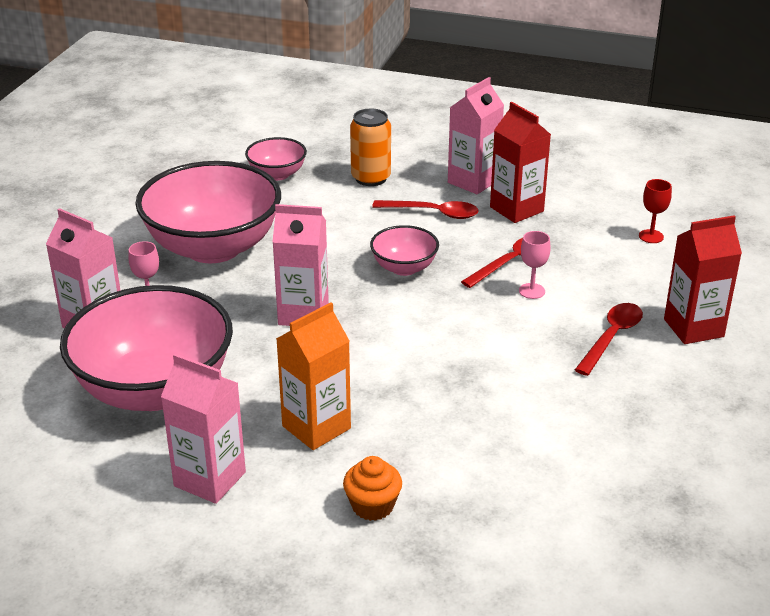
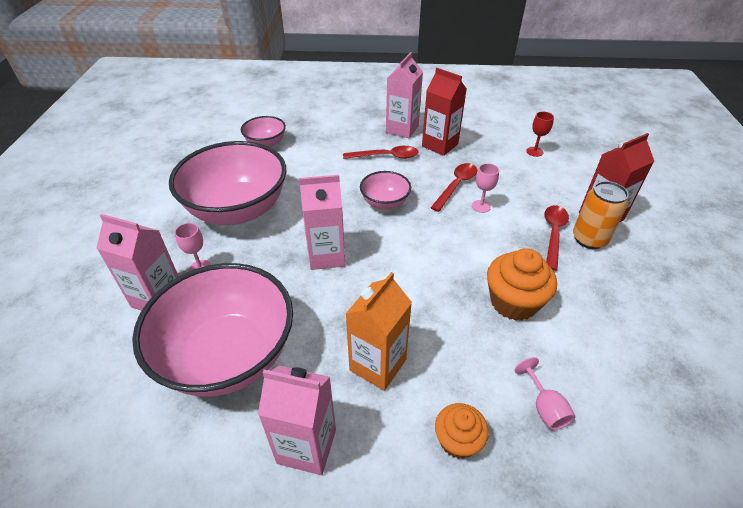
camera: 15 degrees left, 10 degrees up
(371, 178) = (332, 137): orange can -> orange can (589, 239)
(487, 498) = (544, 407): none -> pink goblet
(512, 398) = (513, 302): none -> orange cupcake

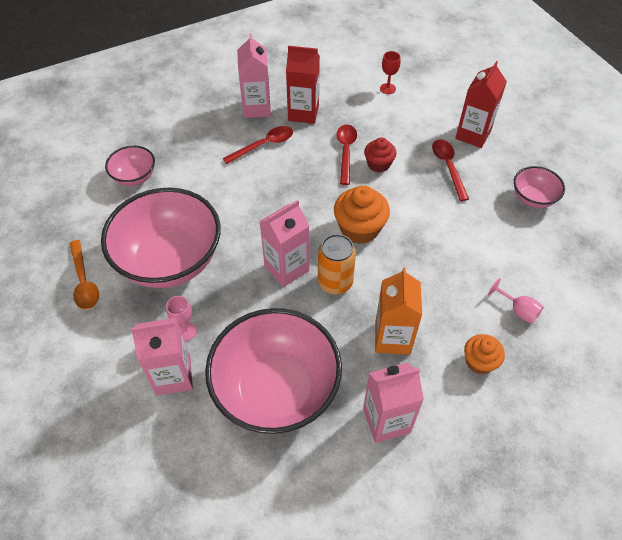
camera: 30 degrees left, 10 degrees up
(164, 198) = (84, 281): none -> orange spoon
(385, 203) = (298, 195): pink bowl -> pink bowl (533, 198)
(481, 206) = (378, 164): pink goblet -> red cupcake
(513, 302) = (454, 240): orange cupcake -> orange cupcake (359, 229)
(589, 239) = (475, 160): orange can -> orange can (335, 282)

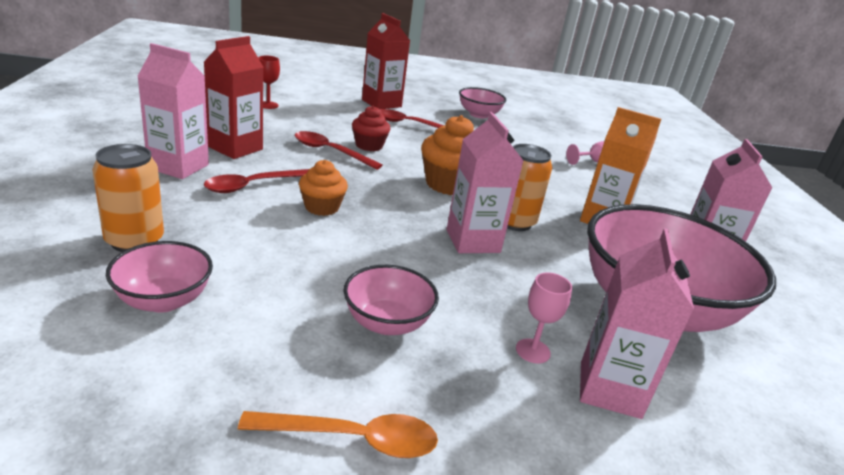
camera: 70 degrees left, 25 degrees down
(170, 261) = (387, 323): pink bowl -> pink bowl, size x0.47
(172, 140) = (134, 241): none -> orange can
(264, 145) = (253, 185): red spoon -> red spoon turned 120 degrees counterclockwise
(479, 362) = (644, 195): orange cupcake -> orange cupcake (322, 207)

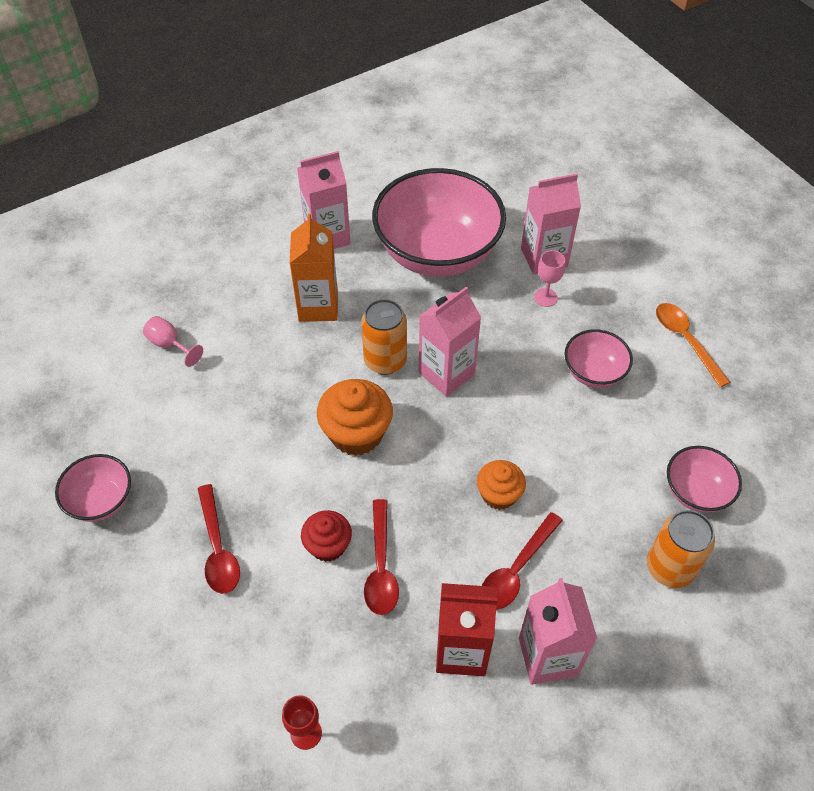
camera: 115 degrees left, 25 degrees up
(253, 185) = (516, 569): red spoon -> red spoon turned 105 degrees clockwise
(381, 103) = (163, 622): red carton -> none

